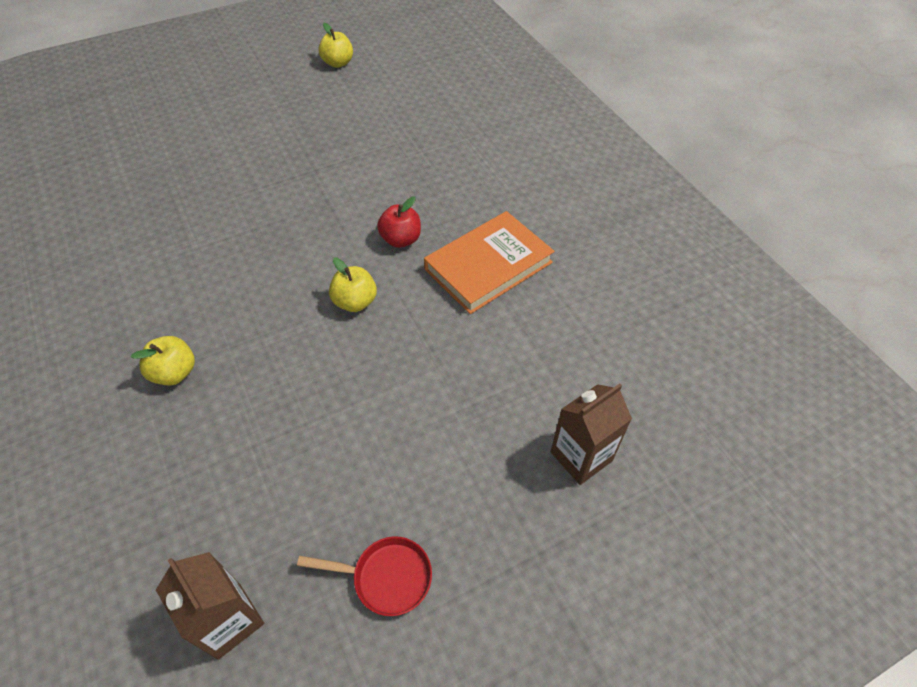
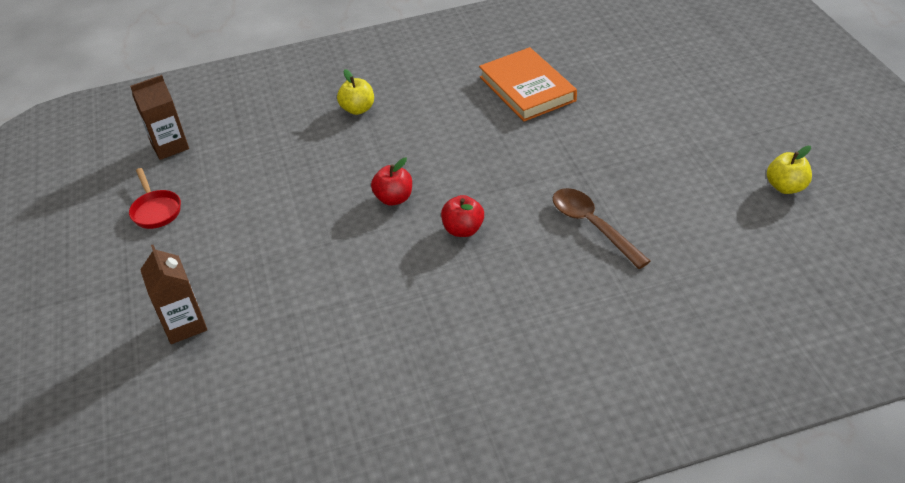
camera: 105 degrees right, 10 degrees down
(355, 302) = (394, 198): yellow apple -> red apple
(386, 577) = (156, 210): red pan -> red pan turned 45 degrees counterclockwise
(389, 158) = (592, 226): none -> brown spoon
(488, 266) = (410, 290): orange book -> orange book (527, 89)

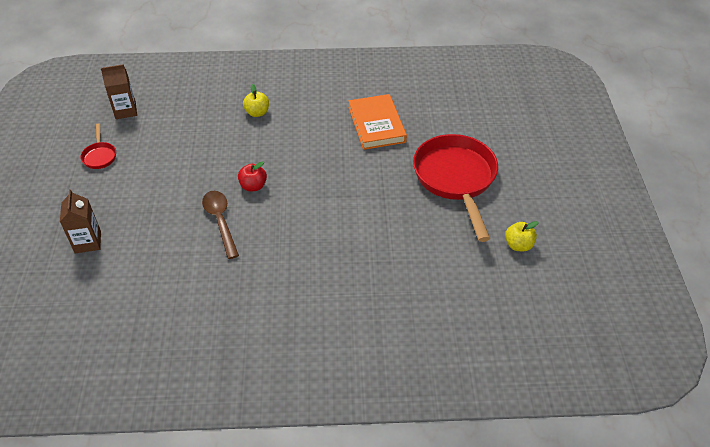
camera: 10 degrees right, 5 degrees up
(463, 230) = (288, 221): red apple -> none
(592, 226) = (374, 240): brown spoon -> brown spoon (220, 221)
(664, 129) = (456, 179): none -> red pan

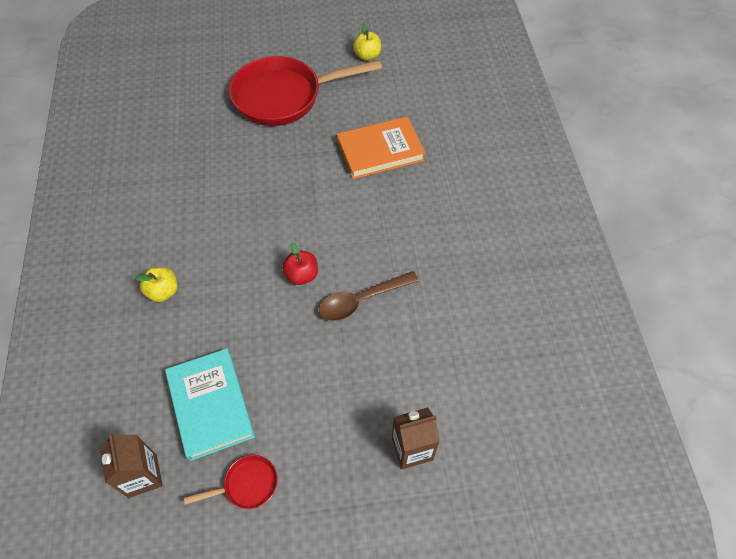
camera: 95 degrees left, 10 degrees up
(161, 138) = (210, 405): none -> turquoise book
(376, 125) = (196, 164): orange book -> orange book (380, 151)

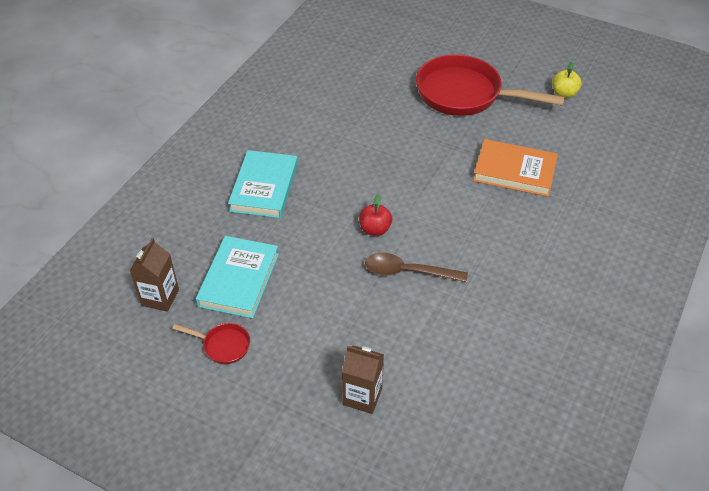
camera: 35 degrees right, 10 degrees down
(163, 291) = (264, 187): yellow apple -> turquoise book

